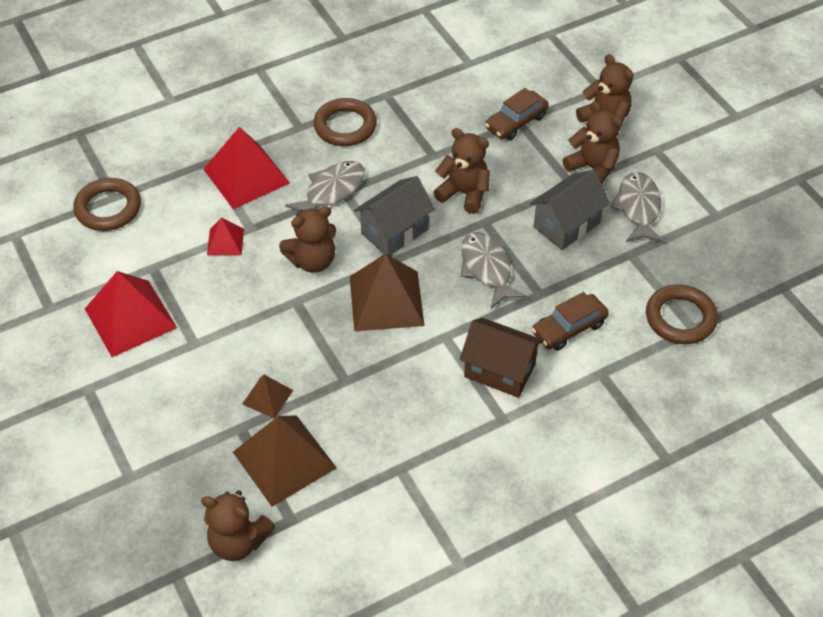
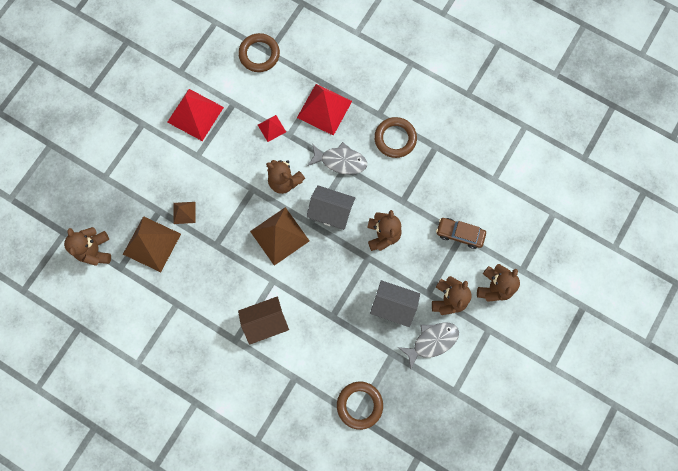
camera: 60 degrees right, 25 degrees up
(487, 269) = (333, 278): grey fish -> none
(499, 371) = (266, 322): brown house -> brown house turned 75 degrees clockwise
(569, 328) = (316, 345): brown car -> none

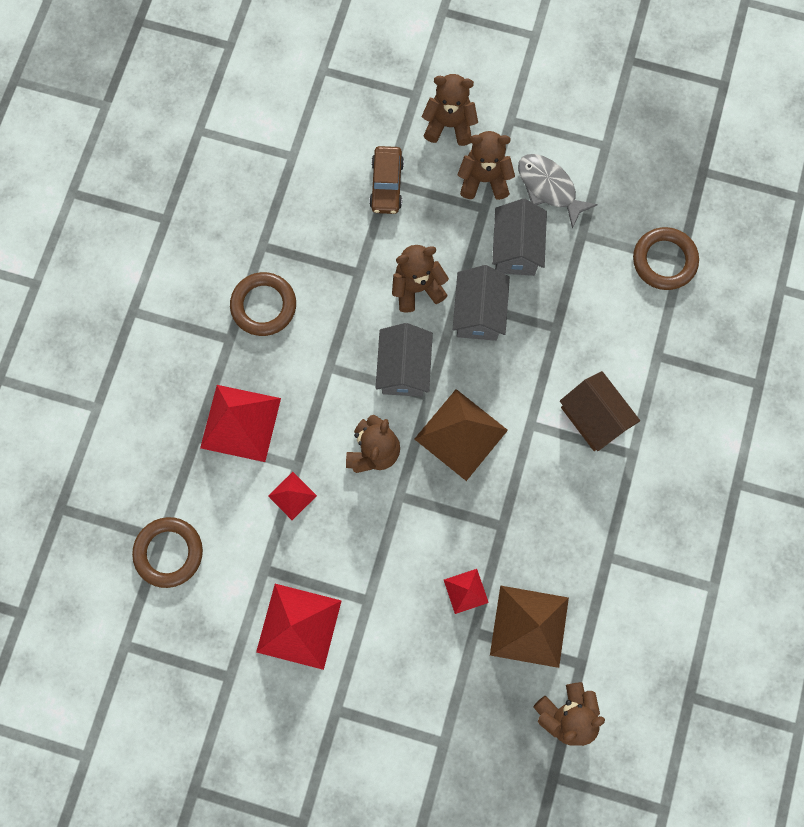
camera: 105 degrees left, 0 degrees up
(184, 212) = (465, 591): brown pyramid -> red pyramid
(340, 161) = (320, 376): grey fish -> none
(355, 269) = (478, 313): none -> grey house

